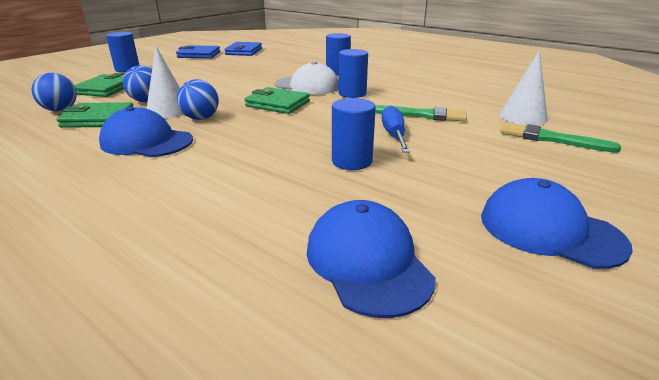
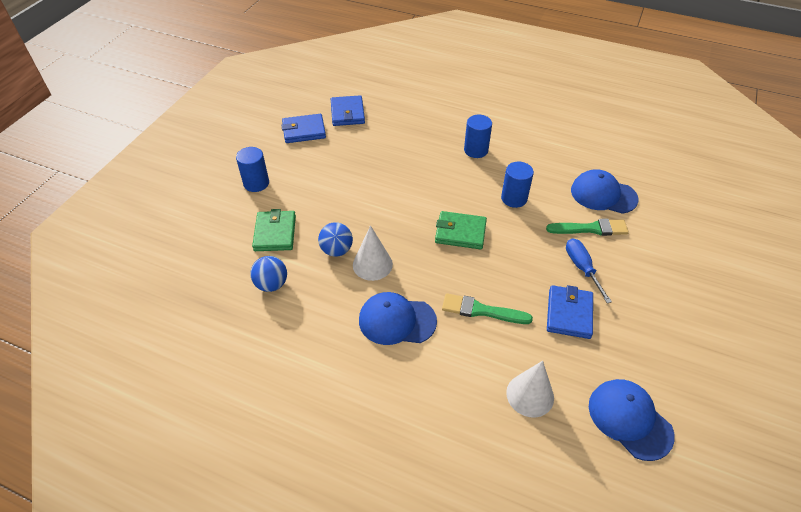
camera: 15 degrees left, 20 degrees up
(98, 119) = (323, 293): green wallet -> none
(201, 118) = (412, 272): blue ball -> none
(307, 86) = (465, 189): white cap -> none
(352, 161) = (569, 314): blue cylinder -> blue wallet
(523, 117) = (667, 216): white cone -> white cone (530, 395)
(549, 230) = (717, 364): blue cap -> blue cap (603, 195)
(550, 139) = (694, 249): green brush -> green brush (481, 310)

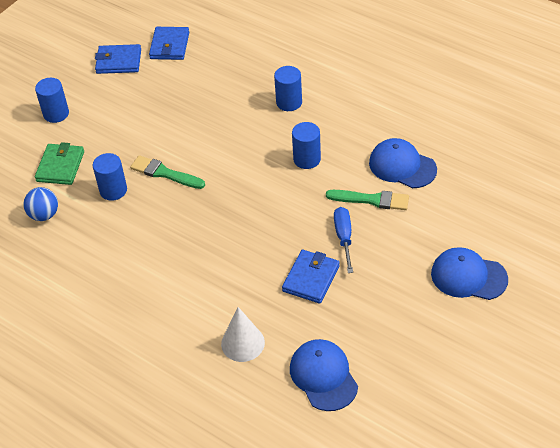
camera: 15 degrees right, 0 degrees up
(336, 250) = (113, 190): blue ball -> blue cylinder
(372, 264) = (142, 208): white cone -> none
(397, 321) = (147, 263): blue cap -> blue cap (468, 276)
(460, 232) = (238, 187): green wallet -> none
(481, 310) = (229, 264): green brush -> green brush (164, 173)

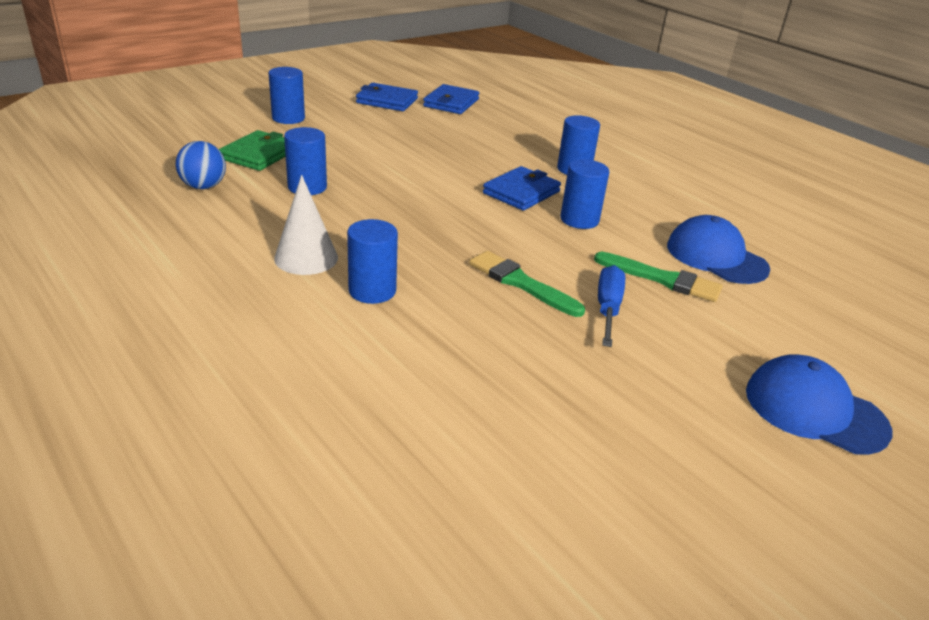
camera: 10 degrees right, 15 degrees down
(164, 173) = (382, 189): green brush -> green brush (521, 283)
(201, 272) = (372, 291): none -> blue cylinder
(243, 343) = (387, 393): white cone -> white cone (306, 257)
(311, 278) = (538, 342): blue wallet -> blue wallet (521, 192)
(323, 376) = (509, 485): blue cap -> none

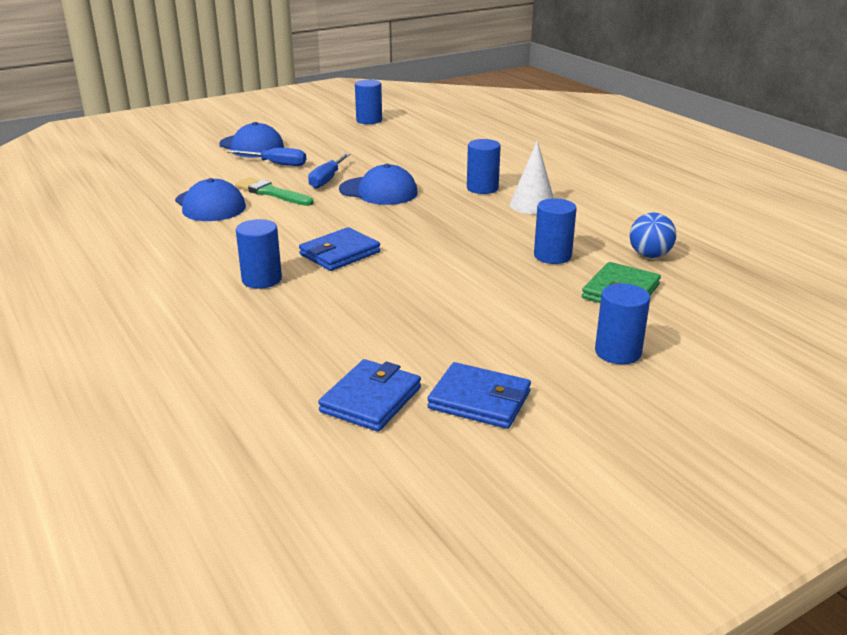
camera: 170 degrees left, 5 degrees down
(521, 283) = (378, 191): green brush -> blue cap
(579, 220) = (300, 230): blue cylinder -> blue cylinder (369, 120)
(716, 349) = (276, 164): none -> blue screwdriver

